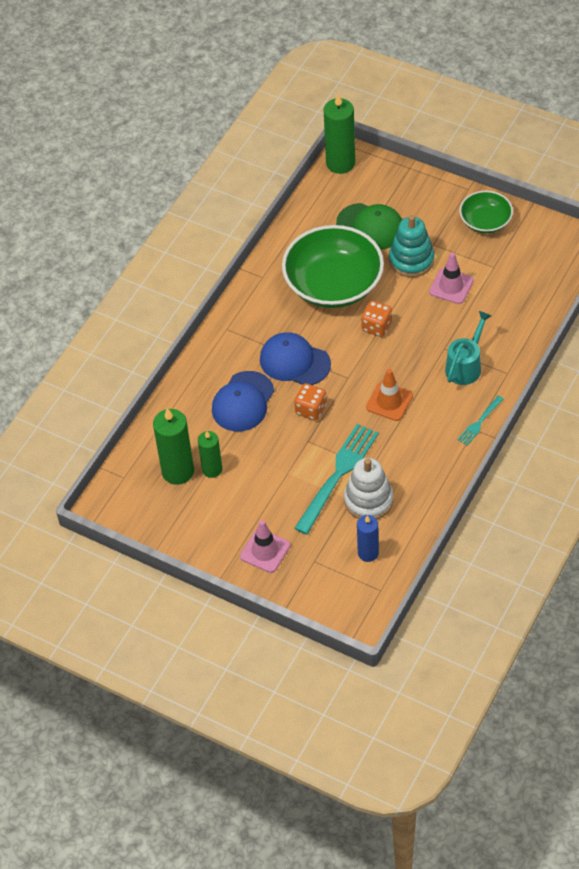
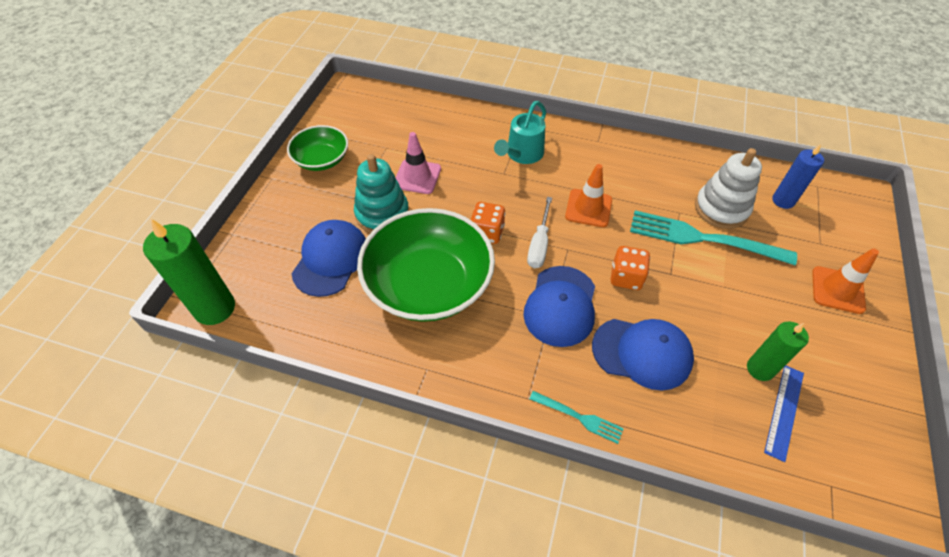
camera: 105 degrees left, 0 degrees up
(178, 471) = (784, 411): green candle -> blue ruler
(265, 551) = (837, 290): pink traffic cone -> orange traffic cone
(357, 359) = (539, 244): none -> white screwdriver
(370, 227) = (330, 259): green cap -> blue cap
(466, 365) = (522, 155): turquoise watering can -> turquoise watering can turned 75 degrees counterclockwise
(479, 422) = (588, 138): turquoise fork -> turquoise fork (578, 417)

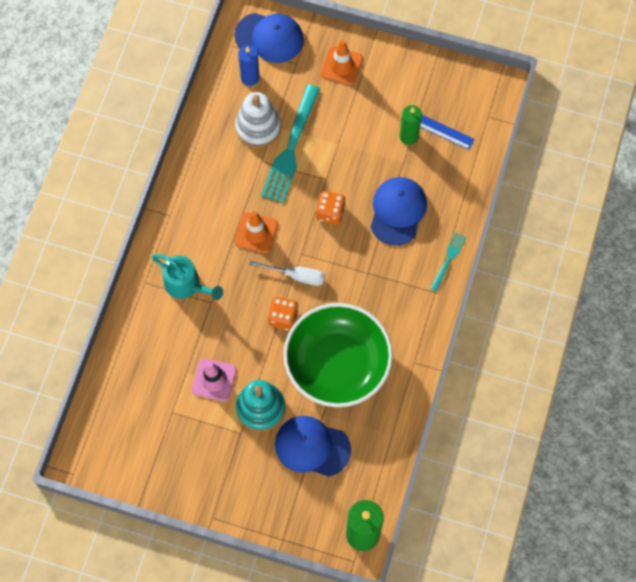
camera: 90 degrees left, 15 degrees up
(321, 159) = (187, 473): green bowl -> none
(560, 306) = (357, 264): blue cap -> blue cap (269, 37)

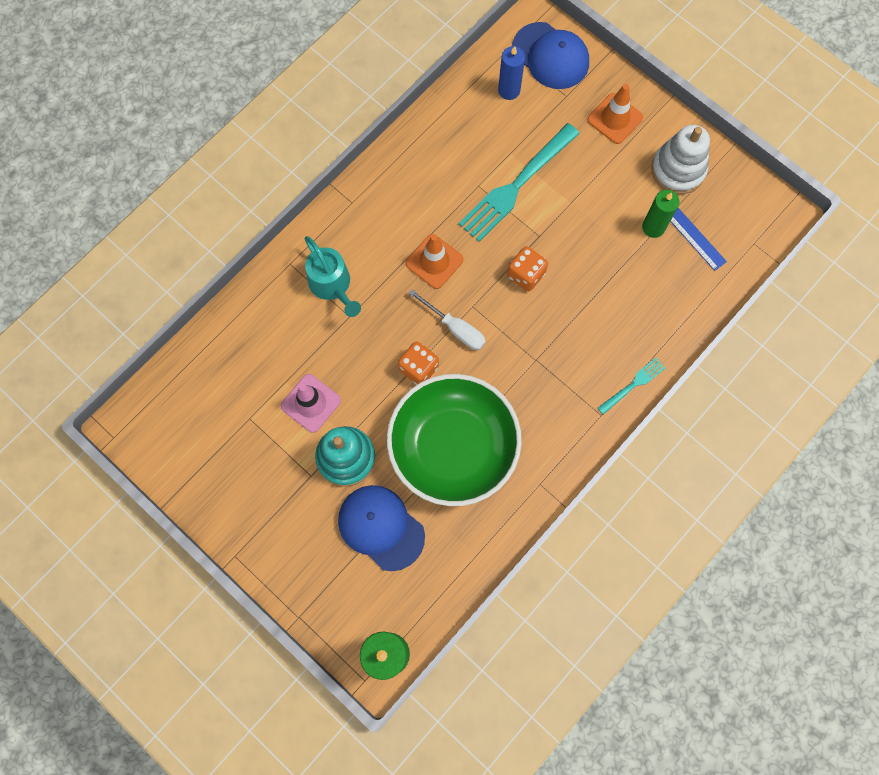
camera: 25 degrees right, 5 degrees up
(258, 127) = (492, 148): white stacking toy -> white stacking toy (678, 170)
(398, 211) = (601, 305): blue cap -> none

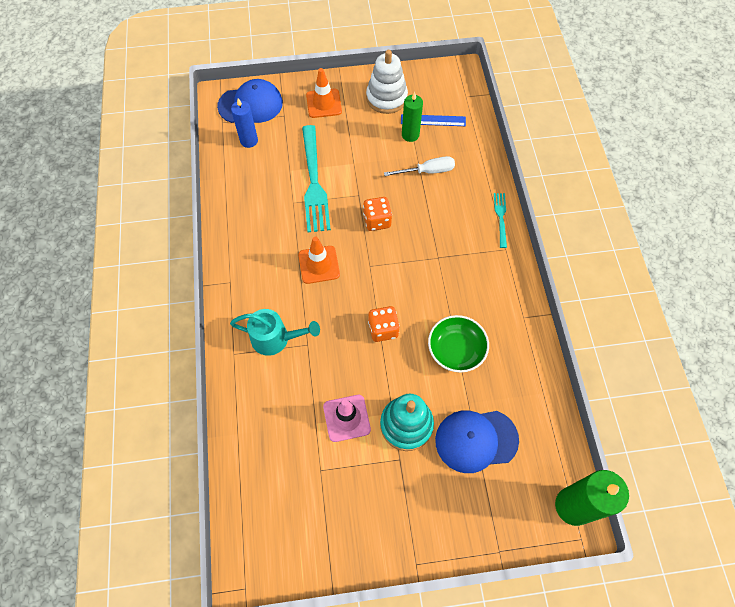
camera: 50 degrees left, 10 degrees down
(453, 447) = (456, 349): green bowl -> green bowl, size x0.54
(455, 328) = (375, 287): white screwdriver -> white screwdriver (427, 171)

